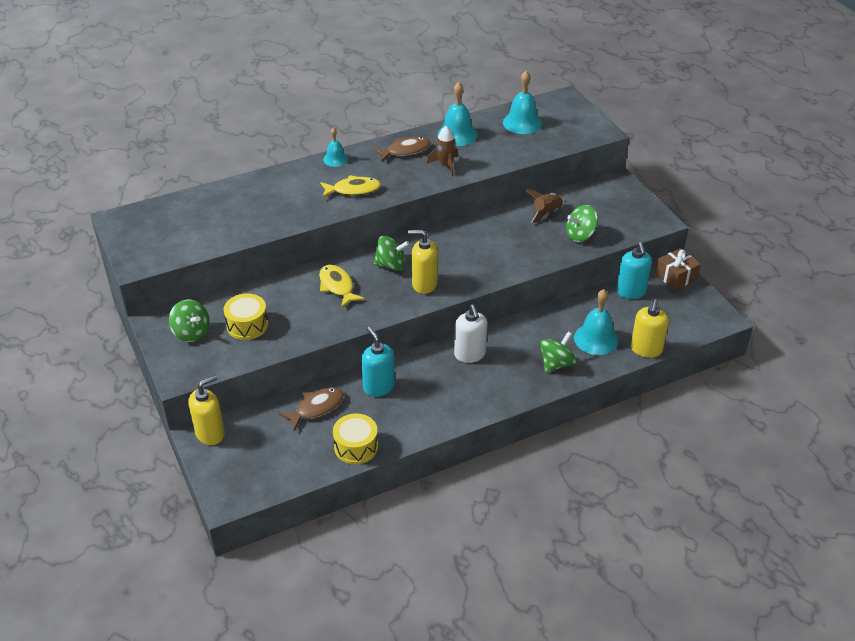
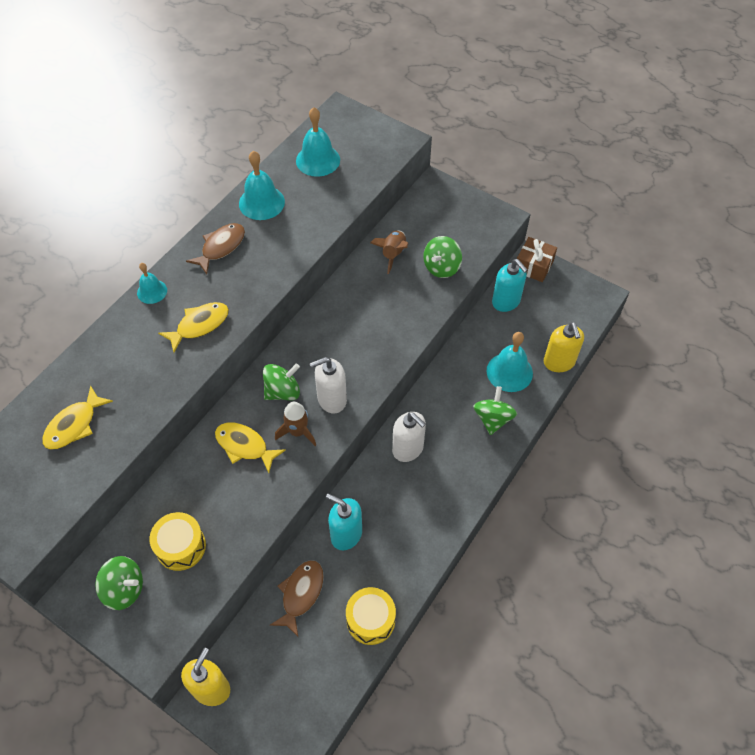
camera: 30 degrees left, 15 degrees up
(224, 214) = (74, 425): none -> yellow fish
(424, 284) = (331, 399): yellow soap dispenser -> white soap dispenser
(445, 165) = (276, 248): brown rocket -> brown rocket (297, 432)

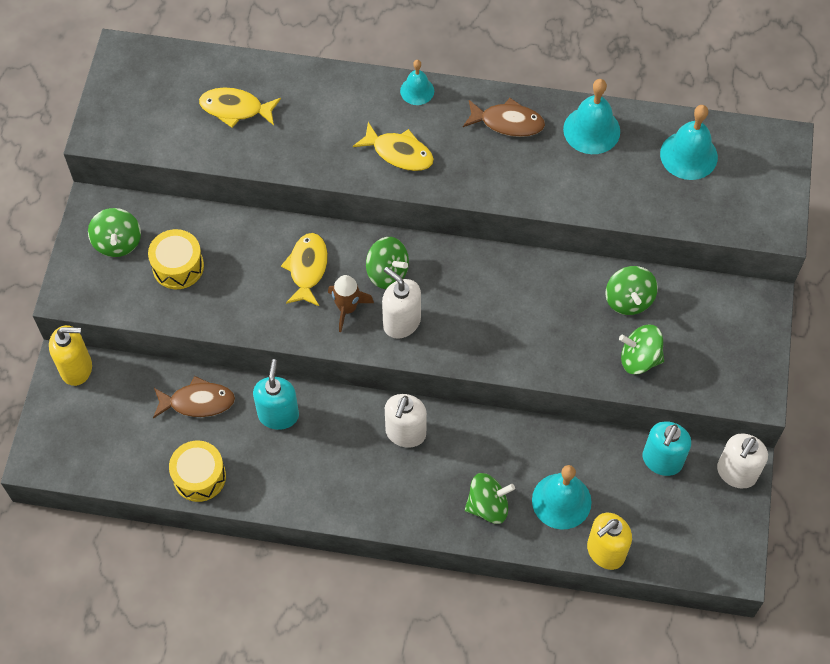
camera: 65 degrees right, 5 degrees up
(393, 254) = (628, 300): brown rocket -> green spinning top
(533, 266) = (736, 473): brown gift -> white soap dispenser

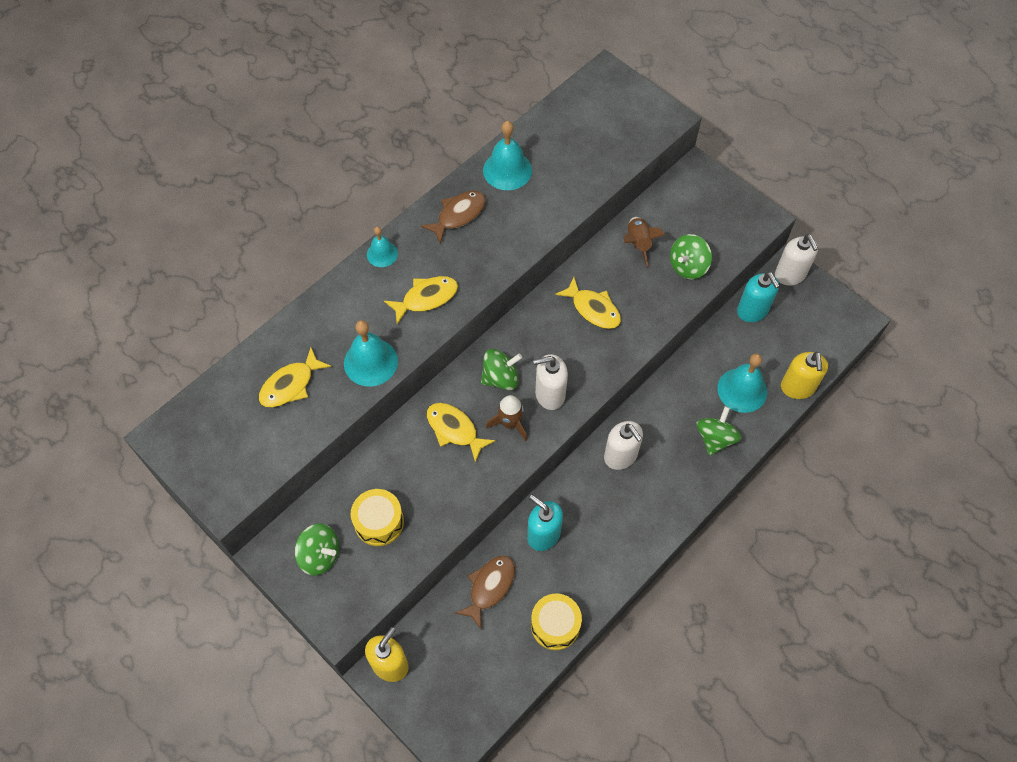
camera: 55 degrees left, 0 degrees up
(522, 304) = (593, 309): none -> yellow fish
(628, 300) = (638, 244): green spinning top -> brown rocket
(688, 155) = (574, 129): turquoise bell -> turquoise bell (370, 362)

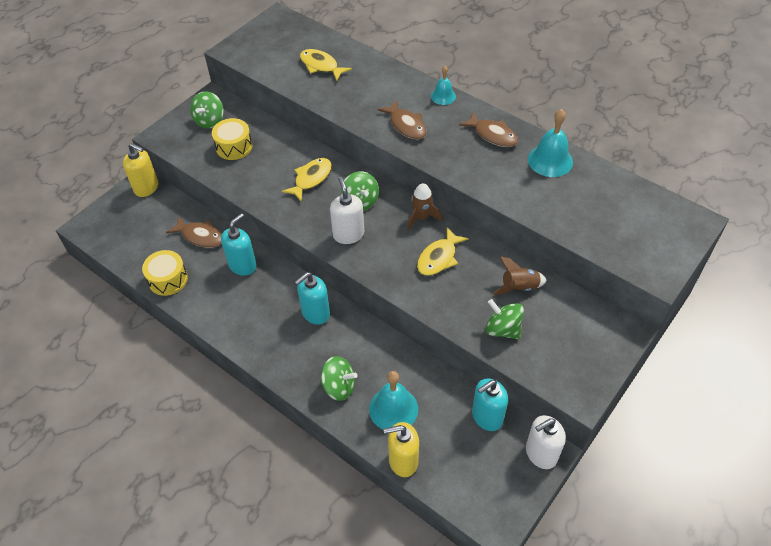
camera: 85 degrees right, 10 degrees down
(370, 362) = (344, 102): turquoise bell -> none
(426, 298) = (406, 125): yellow fish -> brown fish
(510, 423) = (319, 211): brown rocket -> brown rocket (421, 217)
(620, 456) = (315, 313): white soap dispenser -> turquoise soap dispenser

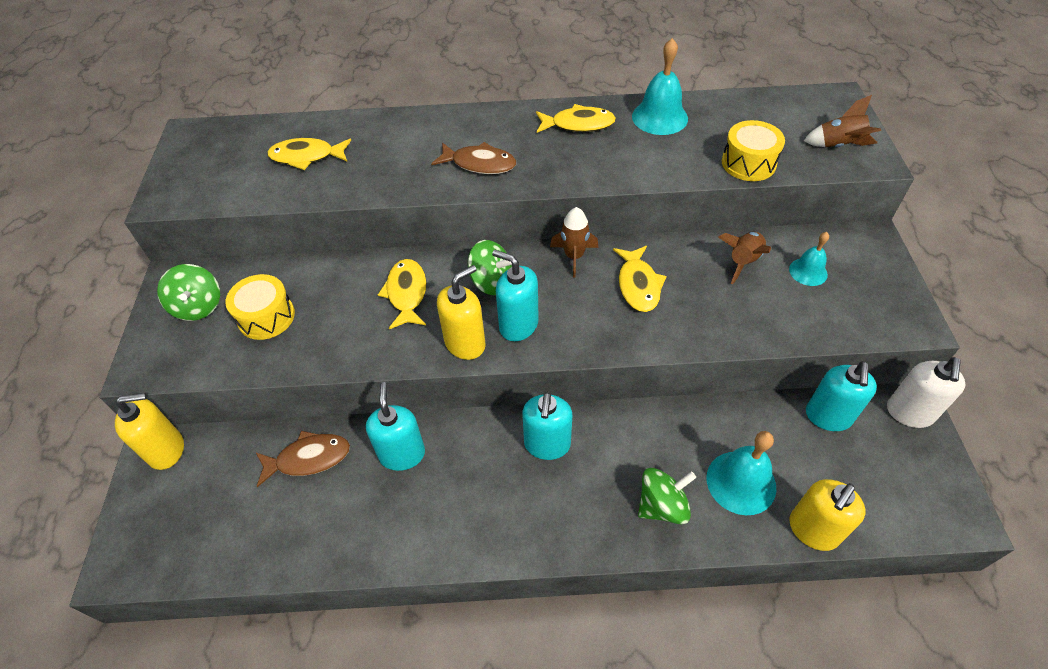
camera: 40 degrees left, 0 degrees up
(168, 279) = (319, 544): yellow drum -> yellow drum (748, 163)
(311, 225) = (465, 343): none -> yellow soap dispenser
(348, 234) = (518, 325): white soap dispenser -> turquoise soap dispenser
(443, 96) = (484, 115): turquoise bell -> turquoise bell (808, 271)
(492, 135) = (578, 124): brown fish -> yellow fish
(502, 329) = (778, 312): green spinning top -> none
(647, 252) = (839, 145): none -> brown rocket

